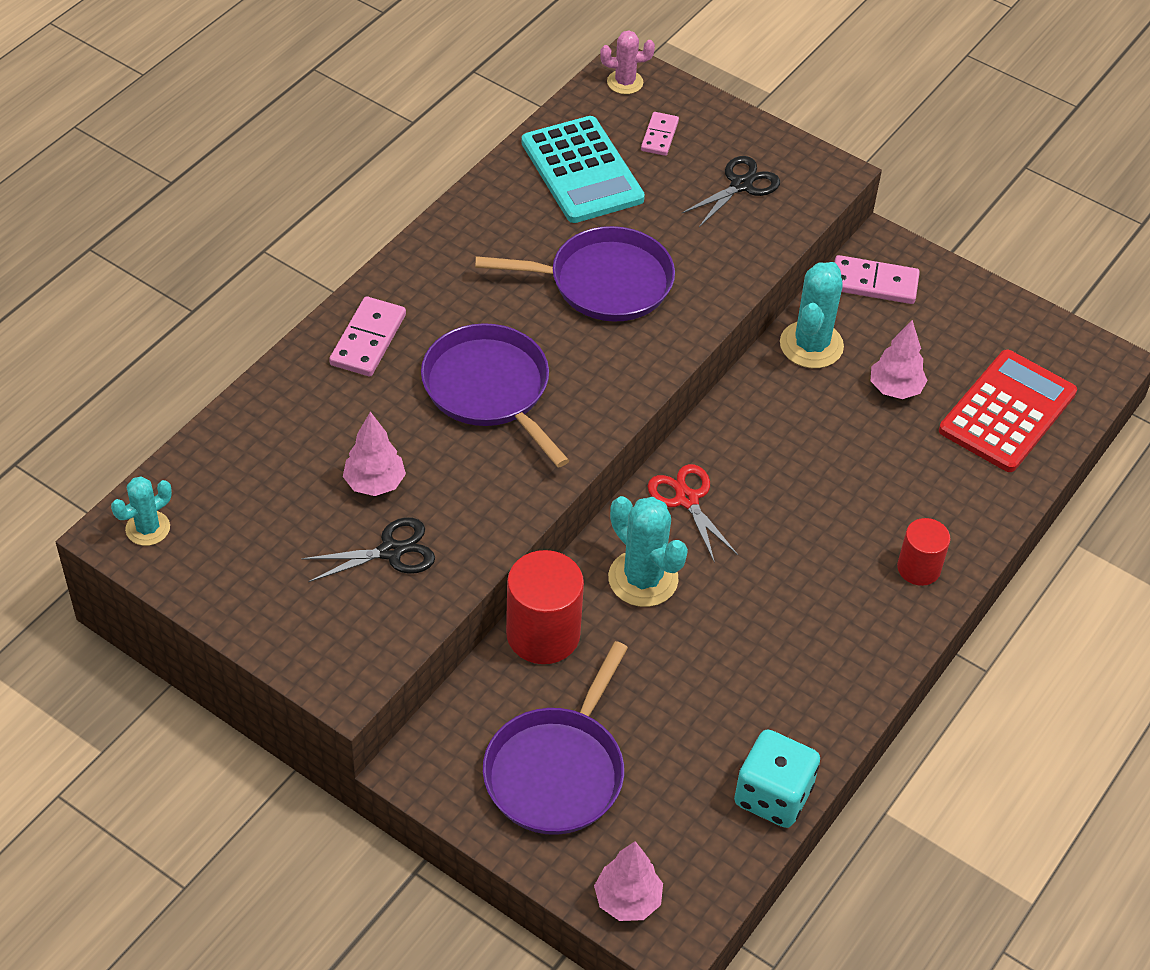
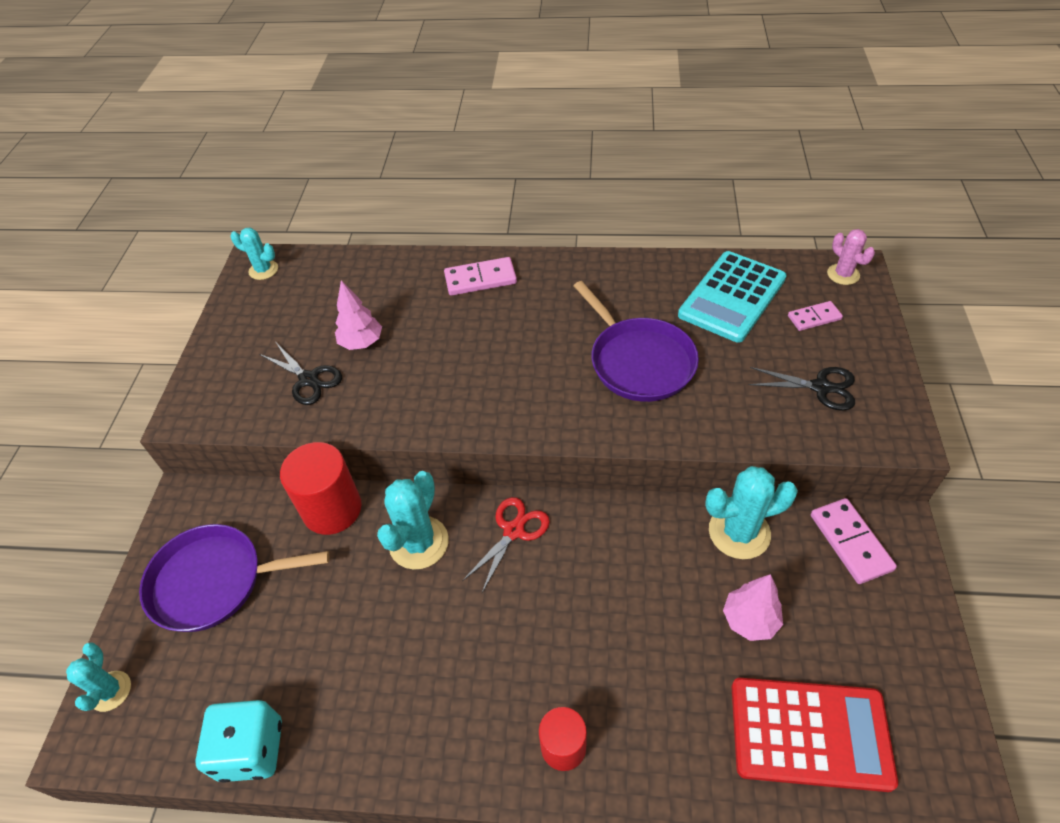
camera: 65 degrees right, 0 degrees up
(489, 389) = (485, 354): purple pan -> none
(627, 900) = (110, 691): pink tree -> turquoise cactus

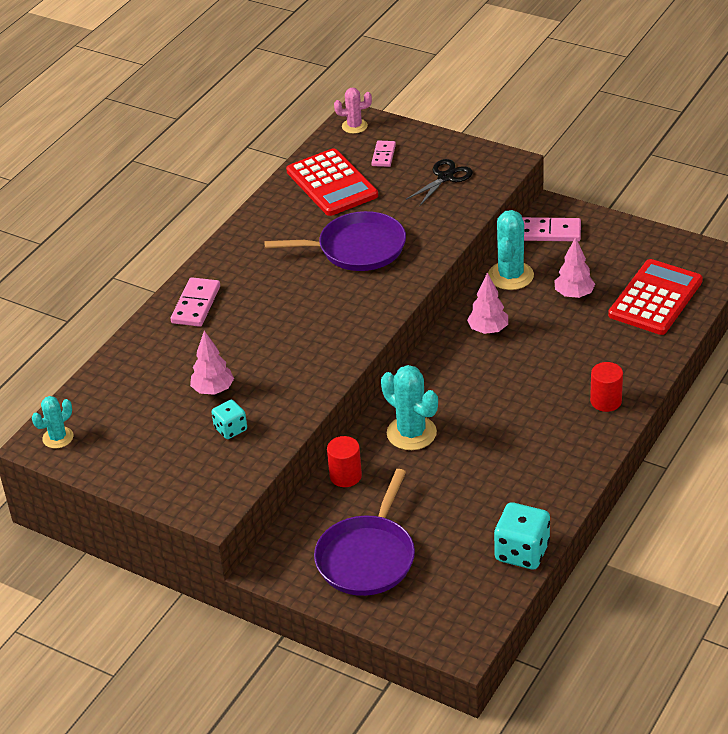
camera: 65 degrees left, 10 degrees down
(110, 691) = (428, 628): turquoise cactus -> none
(309, 379) = (230, 429): black scissors -> turquoise dice
(332, 509) = (345, 476): red cylinder -> red cylinder, size x0.61
(513, 531) = (435, 381): red scissors -> none
(627, 548) = (488, 330): none -> pink tree
(732, 297) = (332, 183): turquoise calculator -> red calculator

